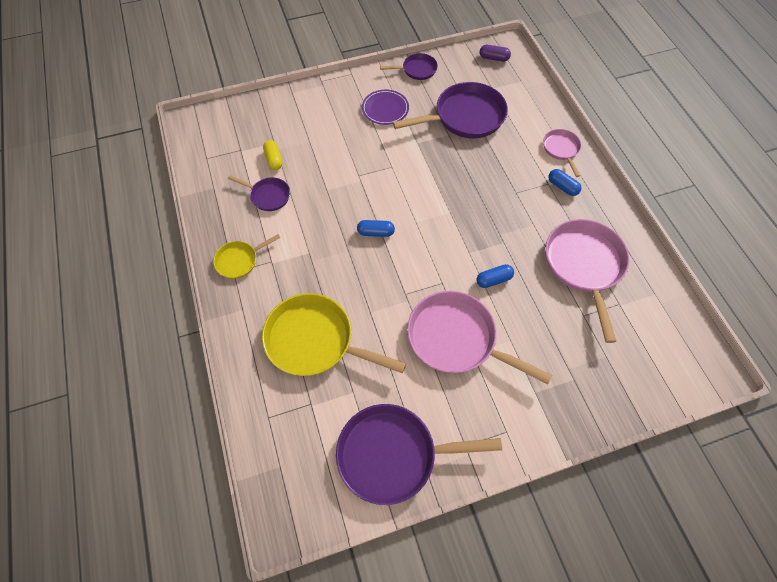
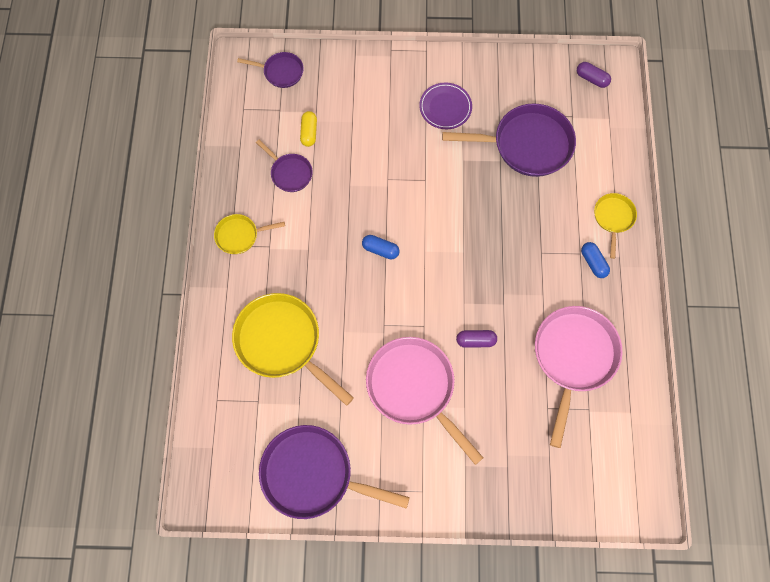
camera: 20 degrees right, 10 degrees up
(417, 70) = (499, 67): purple pan -> purple pan (281, 72)
(493, 280) = (475, 340): blue capsule -> purple capsule
(561, 149) = (613, 218): pink pan -> yellow pan

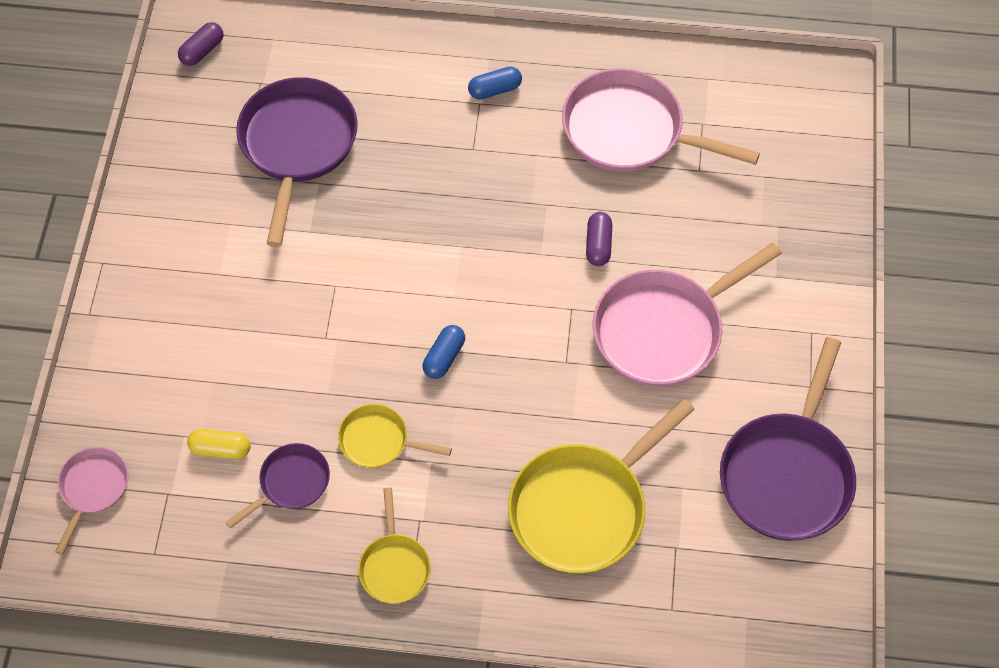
camera: 85 degrees left, 10 degrees down
(281, 72) = (93, 488): purple pan -> pink pan
(445, 107) = (213, 246): purple plate -> none
(613, 218) = (431, 57): yellow pan -> yellow pan (379, 441)

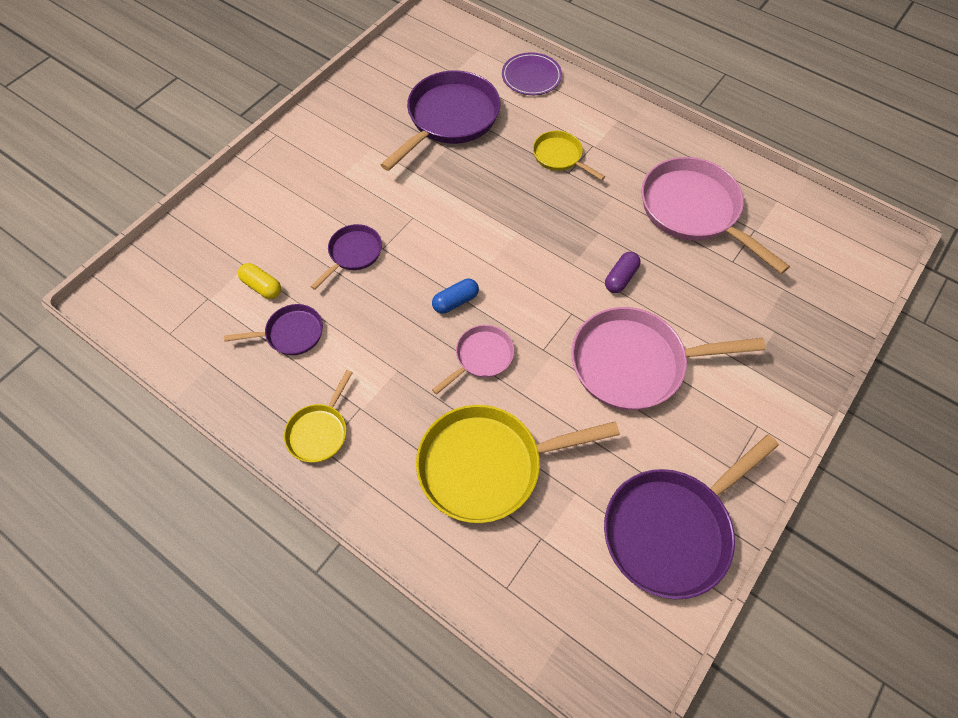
camera: 30 degrees right, 0 degrees up
(93, 488) = (165, 270): pink pan -> pink pan (481, 357)
(202, 51) = (428, 39): purple capsule -> none
(297, 361) = (353, 254): none -> purple pan
(358, 47) = (531, 77): none -> purple plate
(379, 441) = (370, 336): yellow pan -> yellow pan (560, 157)
(495, 90) = (609, 141): blue capsule -> none

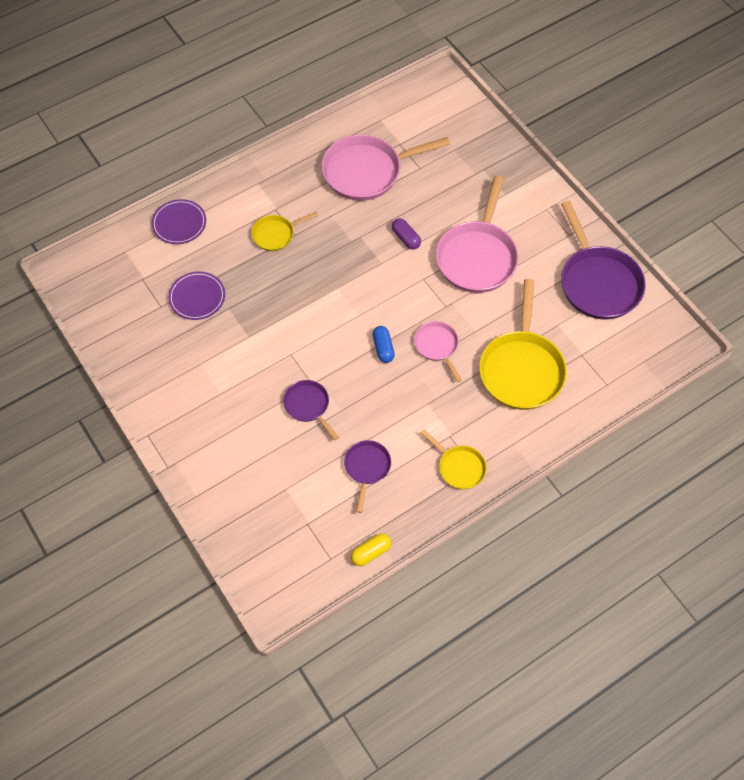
camera: 70 degrees left, 0 degrees up
(262, 286) = (313, 480): yellow capsule -> yellow capsule (371, 552)
(449, 119) = (197, 297): purple pan -> purple plate

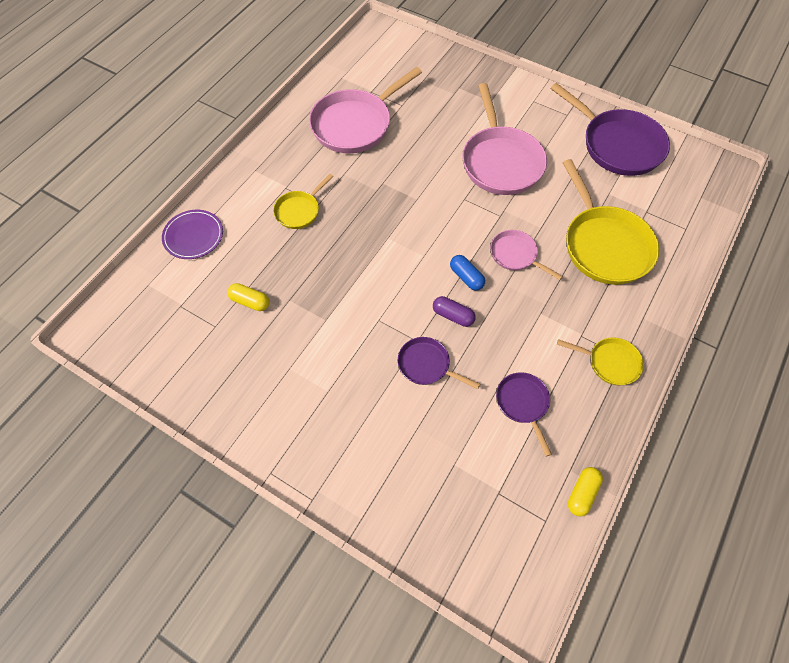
camera: 25 degrees left, 0 degrees up
(197, 297) = (250, 301): purple plate -> yellow capsule
(406, 238) = (426, 169): purple capsule -> purple capsule (453, 316)

